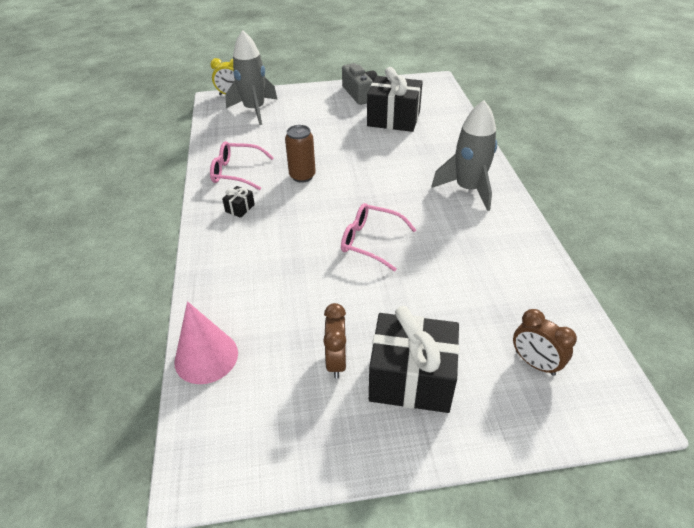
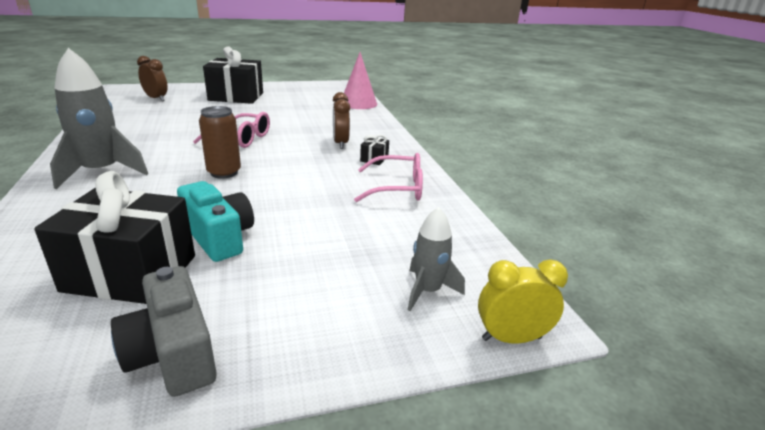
camera: 170 degrees right, 15 degrees down
(254, 110) = (428, 291): grey rocket -> grey rocket, size x0.57
(302, 176) = (310, 184): brown can -> brown can (224, 172)
(336, 361) = (279, 101): brown clock -> brown clock (340, 143)
(358, 136) = (219, 237): none -> turquoise camera

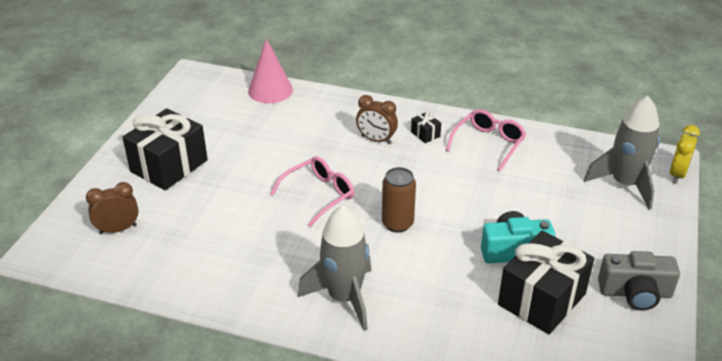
camera: 55 degrees left, 10 degrees up
(428, 291) = (625, 184): grey rocket -> grey rocket, size x1.75

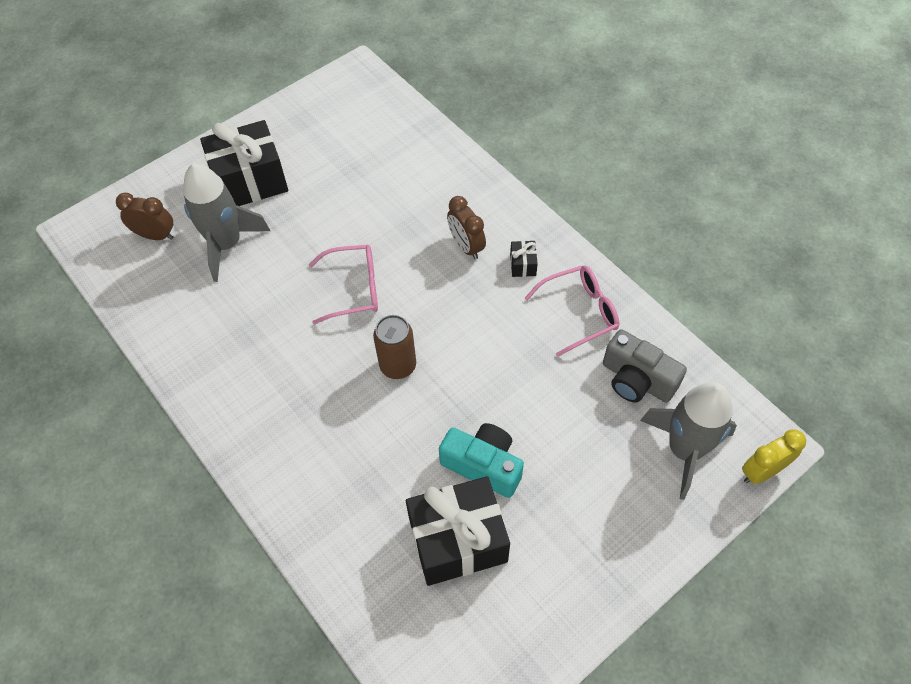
camera: 35 degrees right, 20 degrees up
(270, 90) = (414, 128): pink cone -> none
(344, 297) = (279, 424): grey rocket -> grey rocket (227, 244)
(635, 293) = (561, 594): grey camera -> grey camera (637, 380)

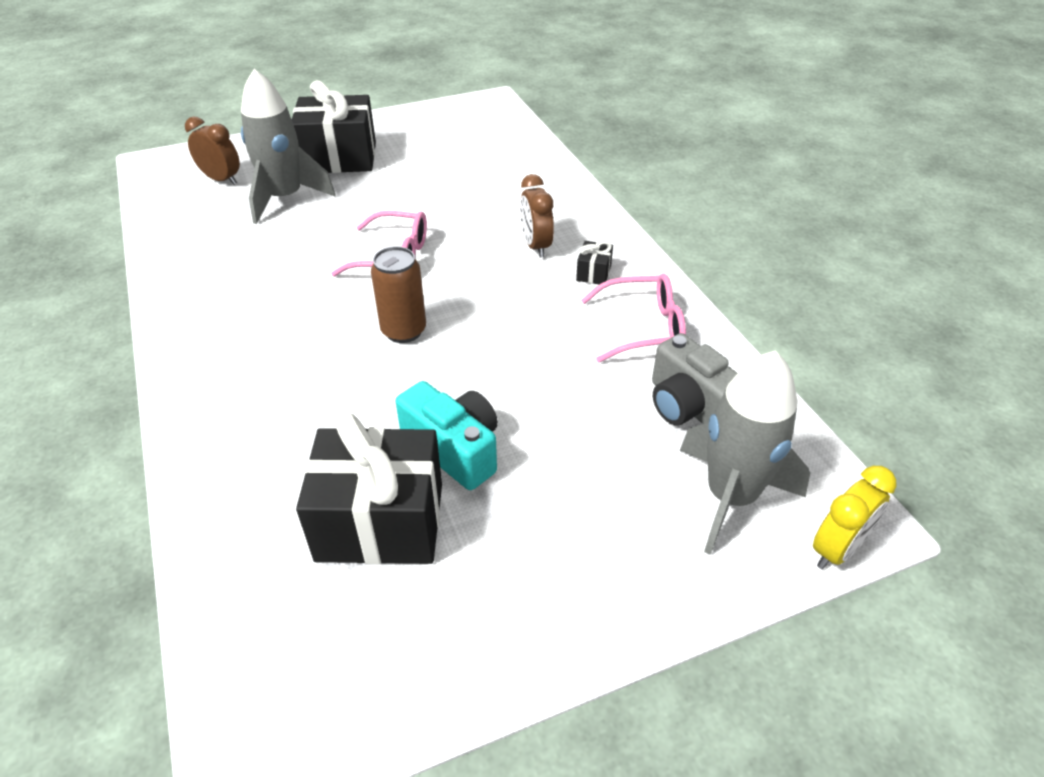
camera: 15 degrees right, 15 degrees down
(762, 471) = (837, 549): yellow clock -> yellow clock turned 150 degrees clockwise

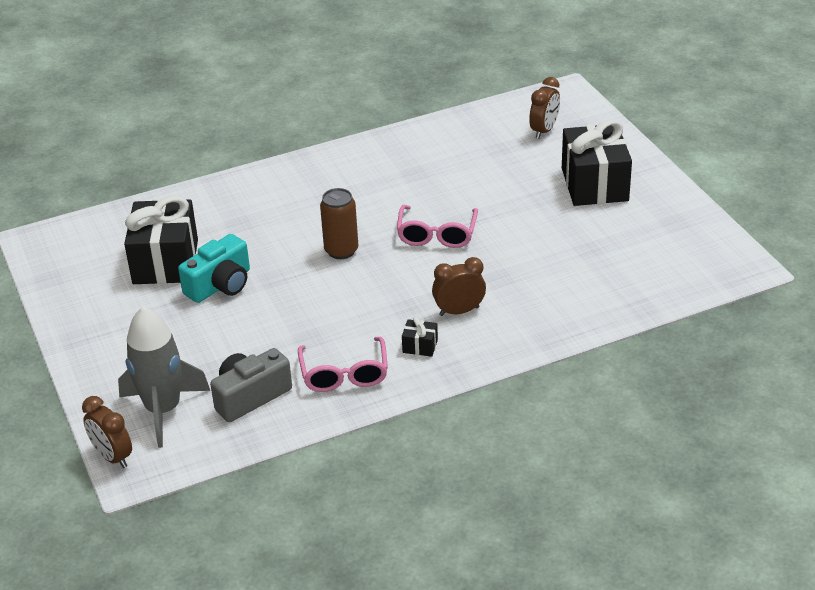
camera: 90 degrees right, 5 degrees down
(285, 198) = (519, 167): grey rocket -> none
(837, 549) = (112, 457): yellow clock -> brown clock

